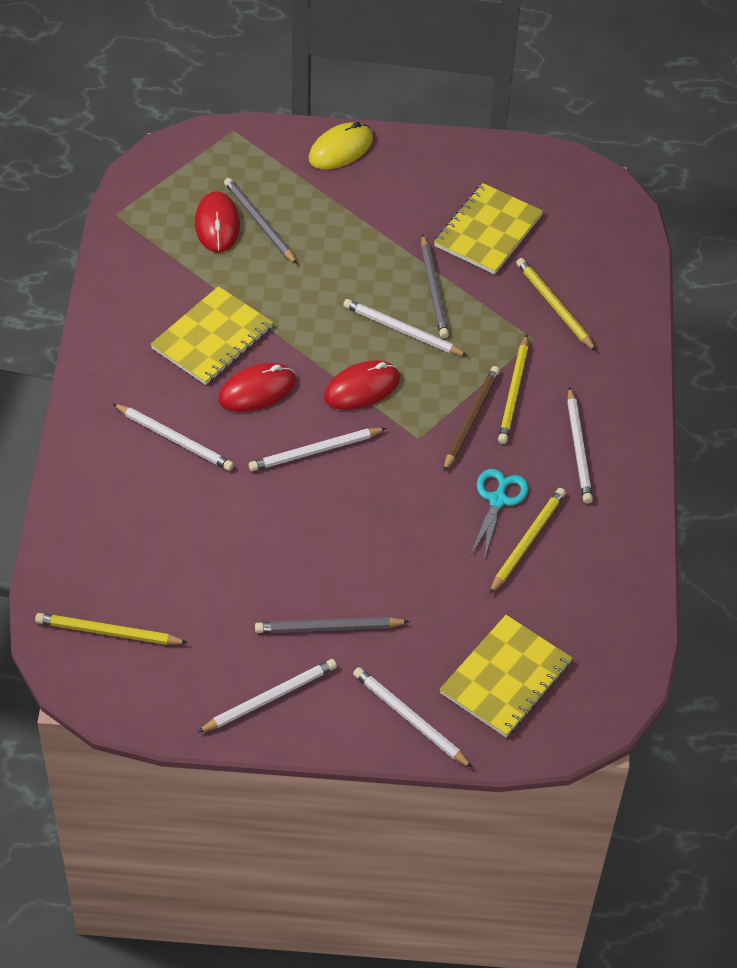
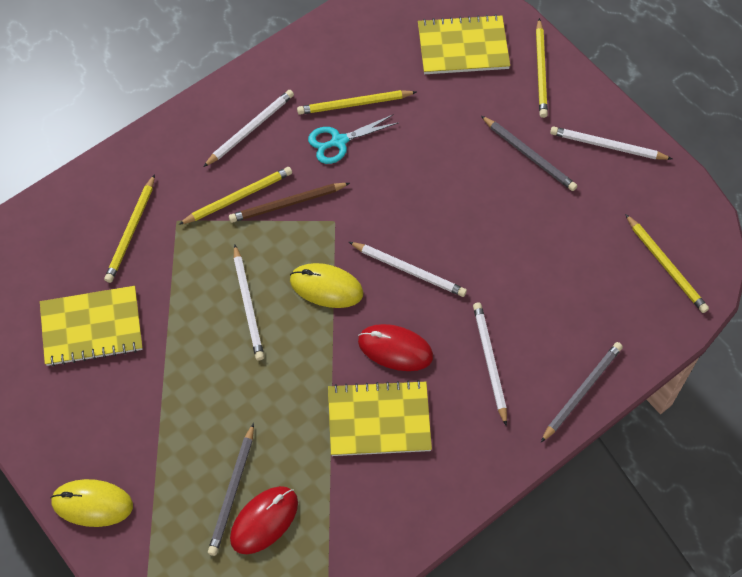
camera: 130 degrees left, 10 degrees up
(362, 388) = (326, 287): red mouse -> yellow mouse
(409, 719) = (541, 71): white pencil -> yellow pencil
(434, 289) = (187, 316): grey pencil -> grey pencil (581, 391)

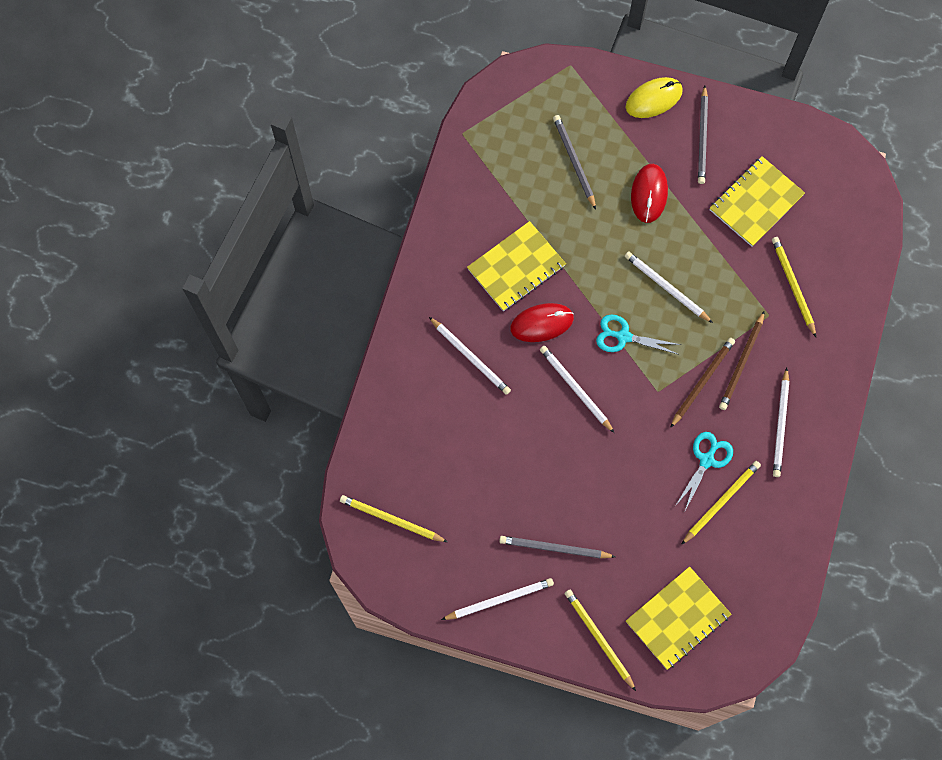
camera: 145 degrees right, 10 degrees up
(238, 197) = (742, 363): yellow pencil -> brown pencil
(264, 520) = (540, 158): red mouse -> red mouse (649, 194)
(326, 287) = (623, 336): yellow mouse -> turquoise scissors
(409, 270) = (575, 389): white pencil -> white pencil turned 60 degrees clockwise
(581, 391) = (393, 378): grey pencil -> grey pencil (702, 137)

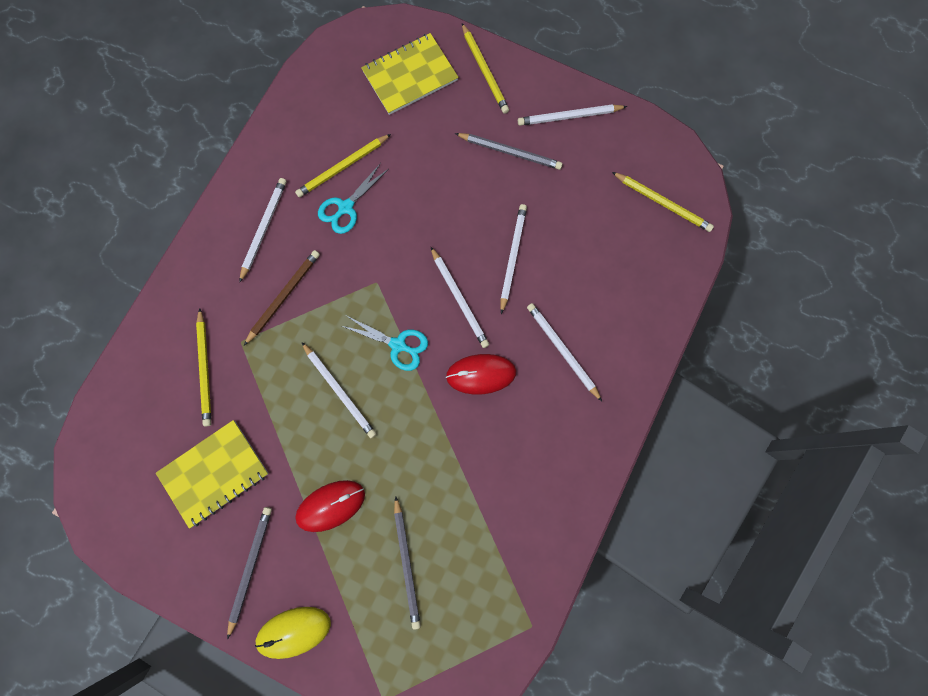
camera: 170 degrees left, 5 degrees up
(516, 267) = (497, 443): yellow notebook -> none
(532, 438) = (512, 257): none -> white pencil
(649, 194) = (330, 505): red mouse -> red mouse turned 45 degrees clockwise
(702, 381) = (329, 284): brown pencil -> none

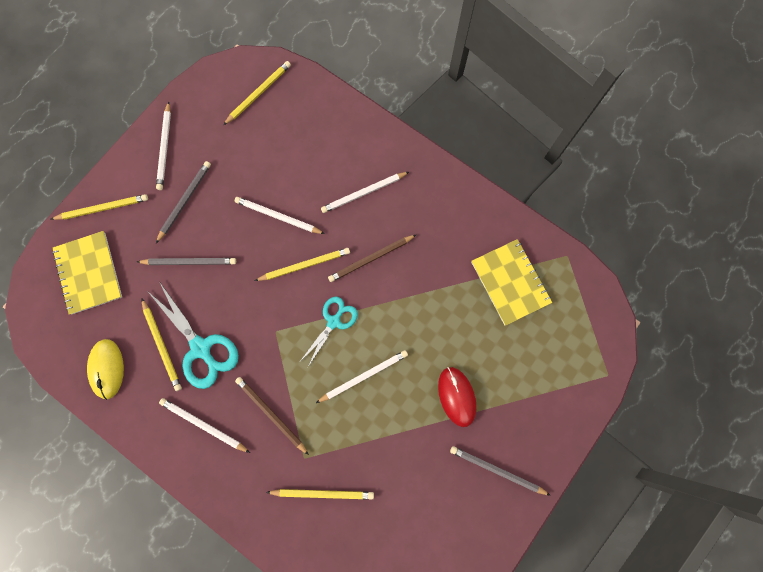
camera: 80 degrees left, 0 degrees up
(214, 473) = (415, 494): yellow notebook -> yellow notebook (510, 282)
(294, 631) = (550, 439): yellow mouse -> yellow mouse (107, 369)
(346, 207) = (201, 348): turquoise scissors -> turquoise scissors, size x1.57
(407, 563) = (510, 341): grey pencil -> grey pencil (189, 262)
(459, 299) = (304, 265): white pencil -> yellow pencil
(481, 374) = (371, 259): red mouse -> brown pencil

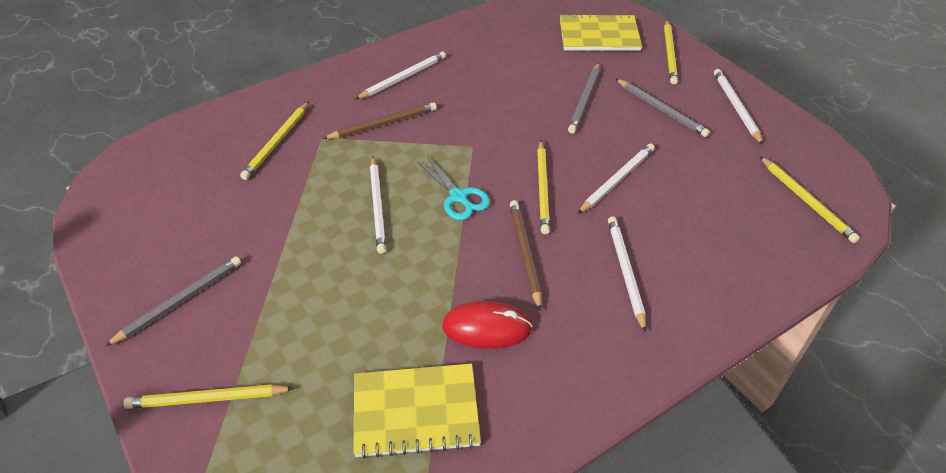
camera: 110 degrees right, 30 degrees down
(107, 369) = (494, 31): yellow mouse -> none
(162, 345) = (499, 66): yellow pencil -> yellow pencil (207, 399)
(165, 148) = (736, 107): white pencil -> white pencil turned 60 degrees clockwise
(201, 348) = (483, 90): turquoise scissors -> none
(456, 396) = (296, 289): red mouse -> red mouse (486, 328)

